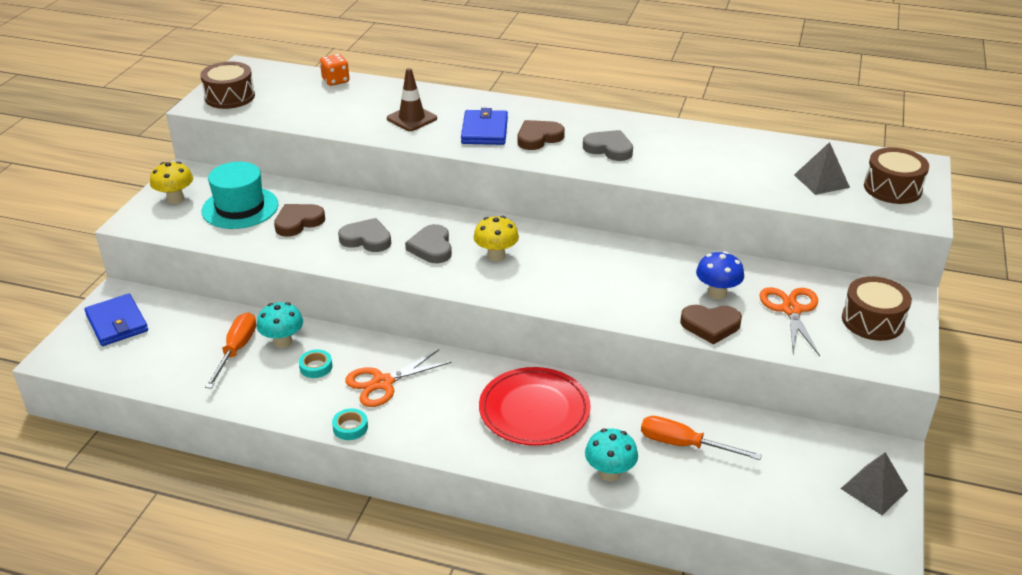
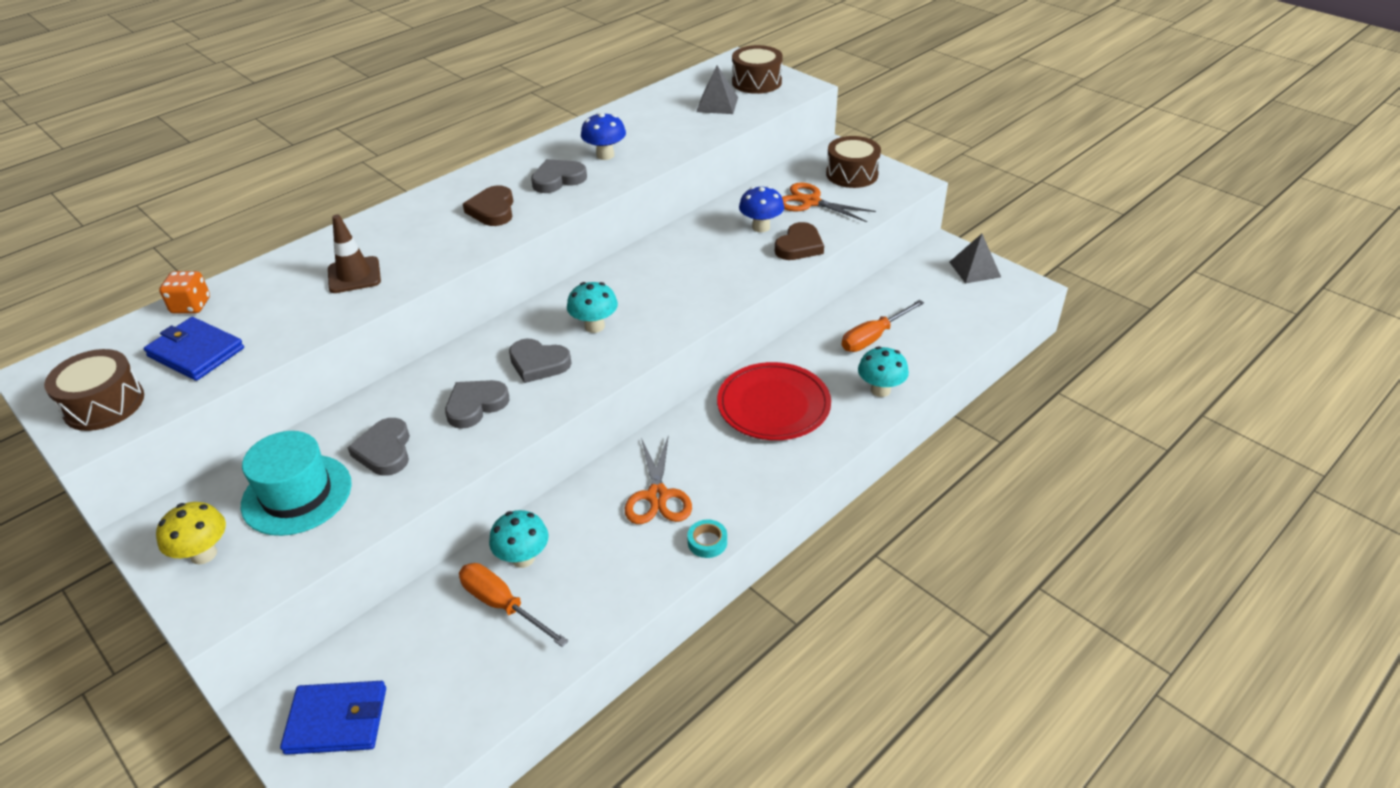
camera: 60 degrees left, 5 degrees up
(298, 222) = (385, 451): brown heart -> grey heart
(316, 367) = (590, 542): turquoise tape -> none
(484, 131) = (439, 236): blue wallet -> blue wallet (196, 352)
(496, 256) = (594, 326): yellow mushroom -> turquoise mushroom
(668, 156) = (605, 155): none -> blue mushroom

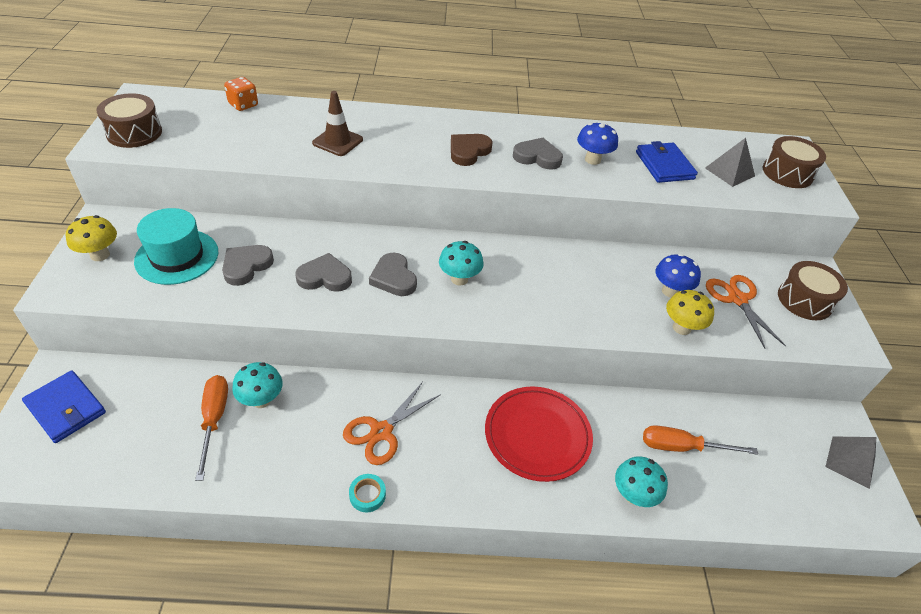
camera: 40 degrees right, 5 degrees up
(196, 352) = (207, 133): blue wallet -> blue wallet (664, 165)
(799, 246) = (681, 328): brown heart -> yellow mushroom

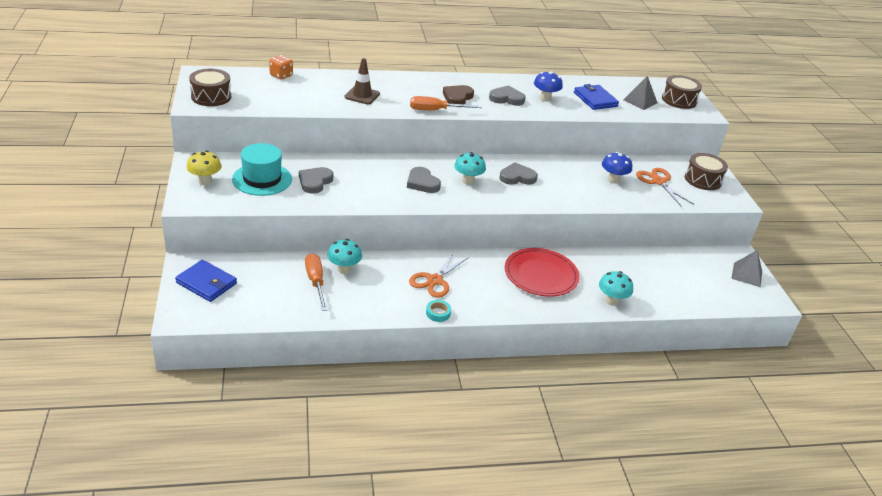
camera: 10 degrees left, 10 degrees down
(325, 277) = (374, 185): grey heart -> grey heart (517, 177)
(681, 328) = (625, 199): yellow mushroom -> none
(682, 447) = (637, 275): orange screwdriver -> orange screwdriver (436, 110)

